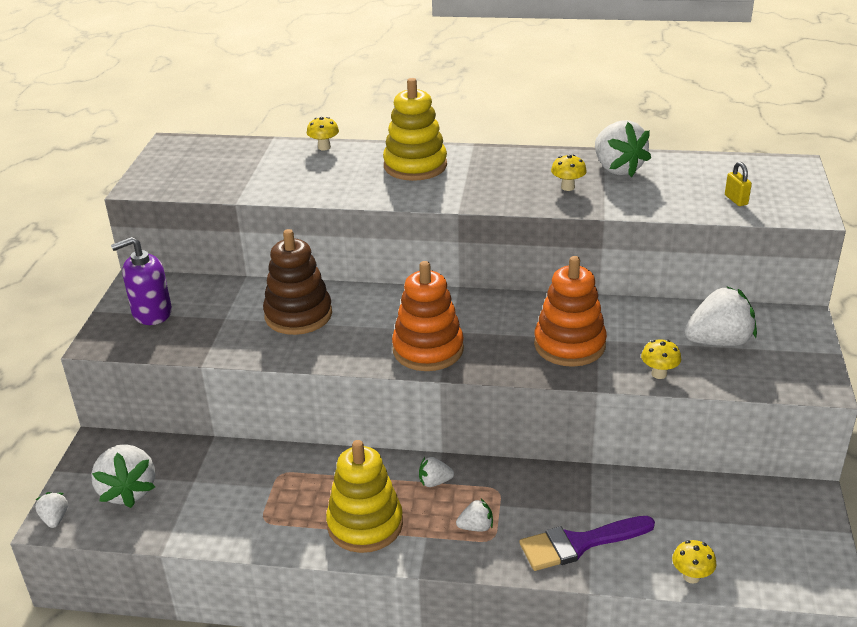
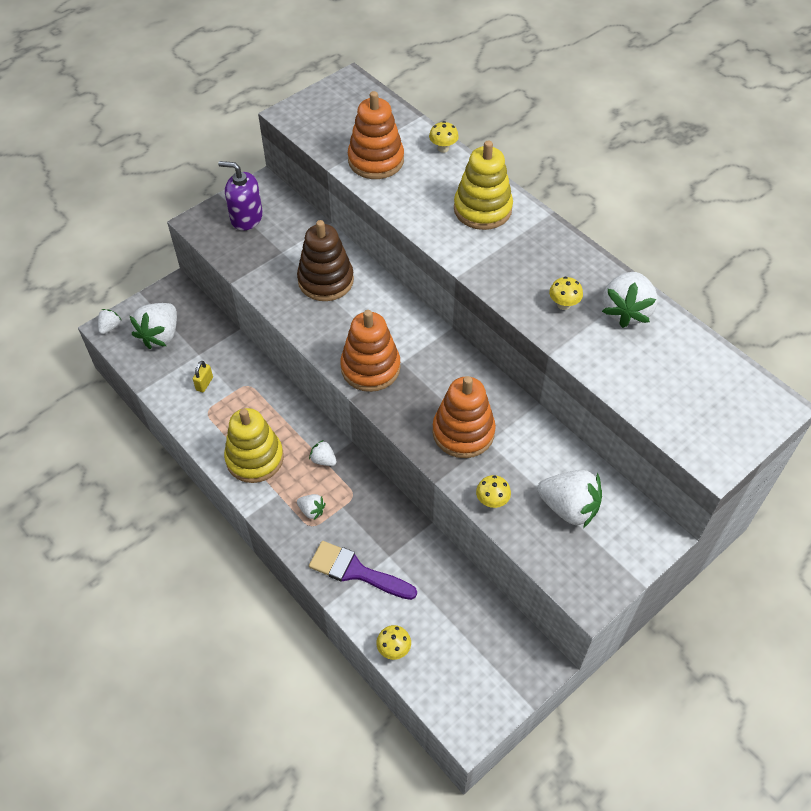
camera: 40 degrees right, 20 degrees up
(274, 178) = (376, 160): none -> orange stacking toy
(736, 200) = (675, 407): yellow padlock -> yellow padlock (204, 383)

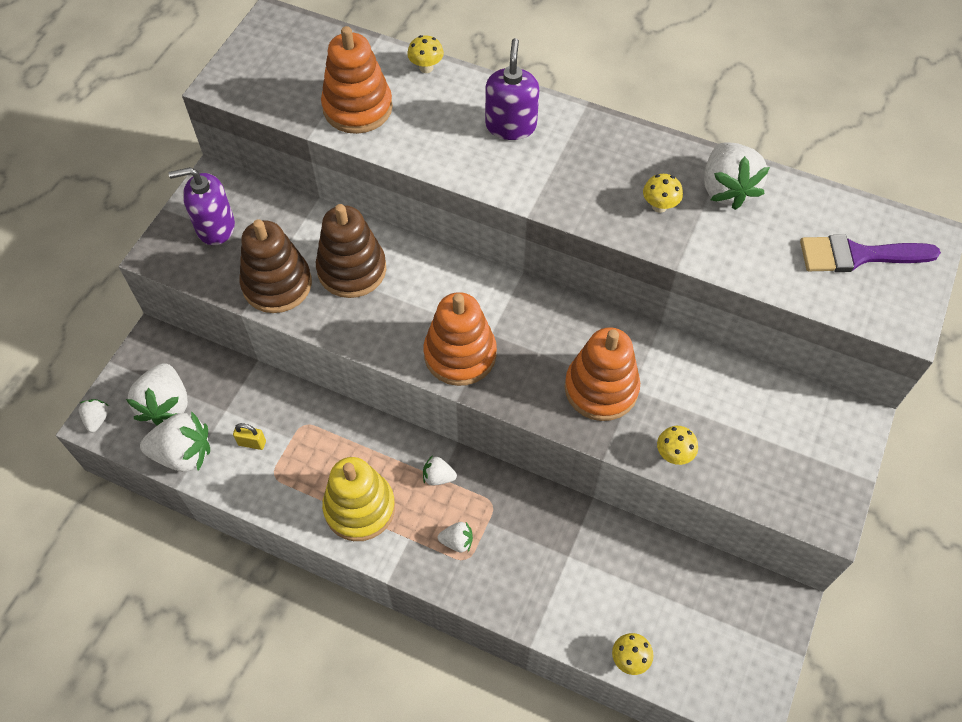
camera: 25 degrees left, 5 degrees up
(204, 383) = (252, 443): yellow padlock -> yellow padlock turned 75 degrees counterclockwise
(267, 271) = (277, 284): none -> brown stacking toy
(356, 571) = (542, 590): purple brush -> purple brush (857, 255)
(482, 209) = (511, 125): yellow stacking toy -> purple soap dispenser
(568, 507) = (754, 428): white strawberry -> white strawberry (183, 454)

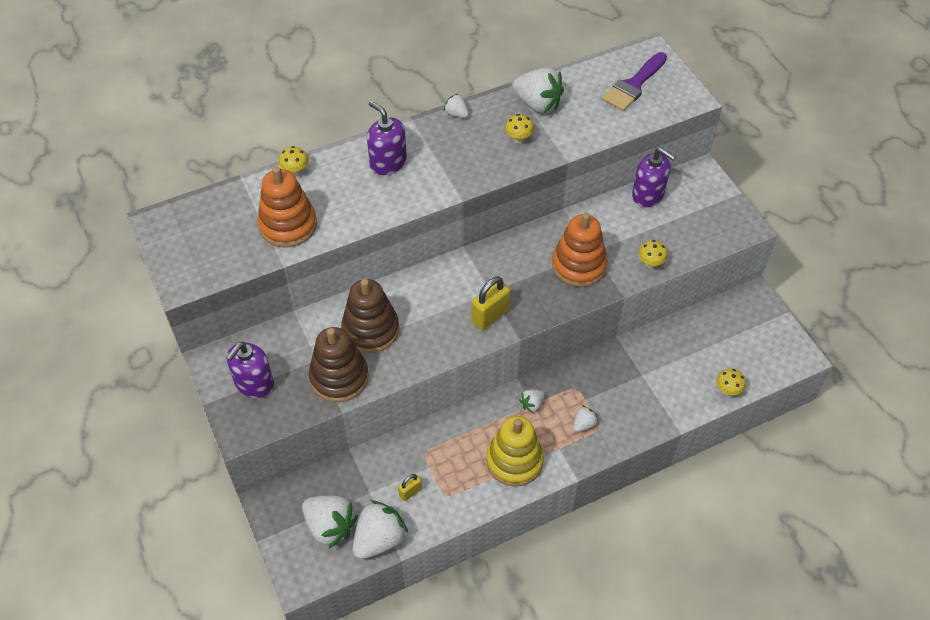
camera: 50 degrees left, 5 degrees down
(97, 419) = (298, 577): white strawberry -> white strawberry (456, 114)
(460, 354) = (490, 316): orange stacking toy -> yellow padlock
(765, 388) = (648, 195): none -> purple soap dispenser

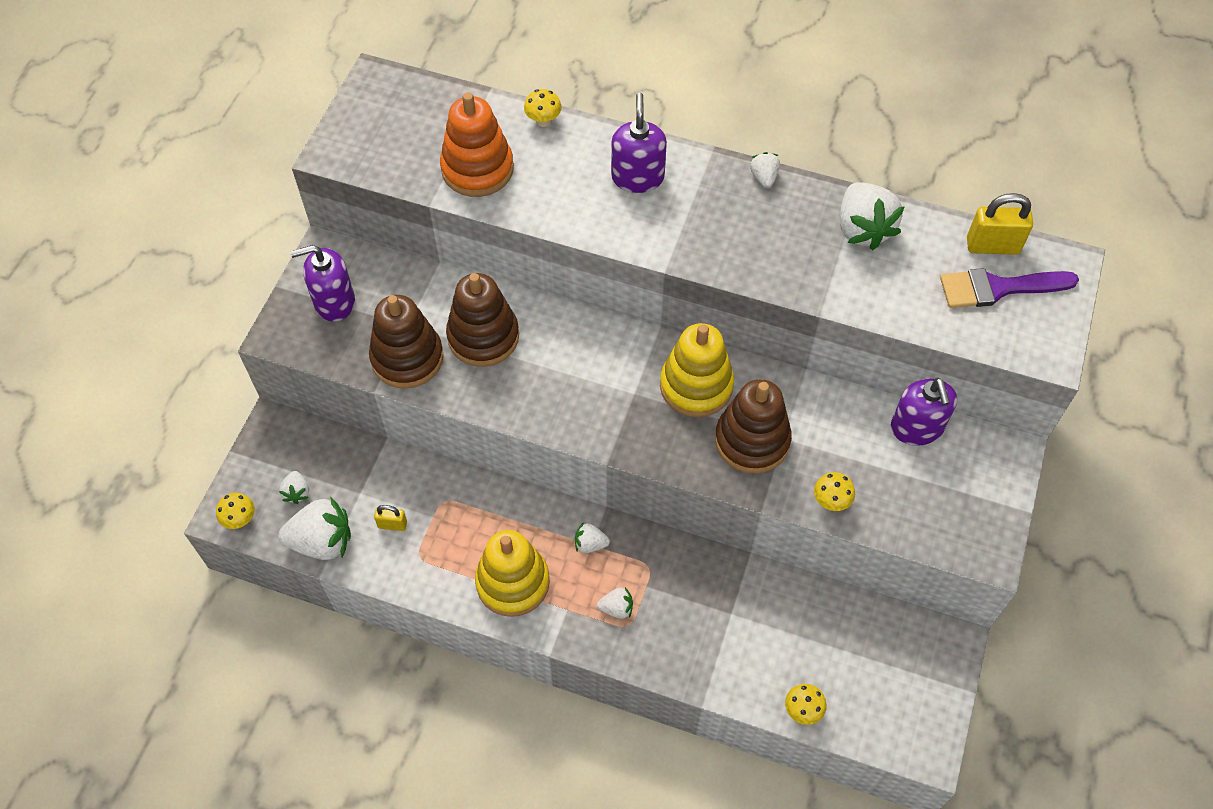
camera: 45 degrees right, 5 degrees up
(330, 526) = (297, 492): white strawberry -> white strawberry, size x0.50
(490, 316) = (605, 417): yellow padlock -> yellow padlock (992, 246)
(518, 139) = (797, 251): yellow mushroom -> yellow mushroom (240, 520)
(518, 261) = (696, 386): none -> yellow stacking toy
(578, 265) = (752, 440): orange stacking toy -> brown stacking toy

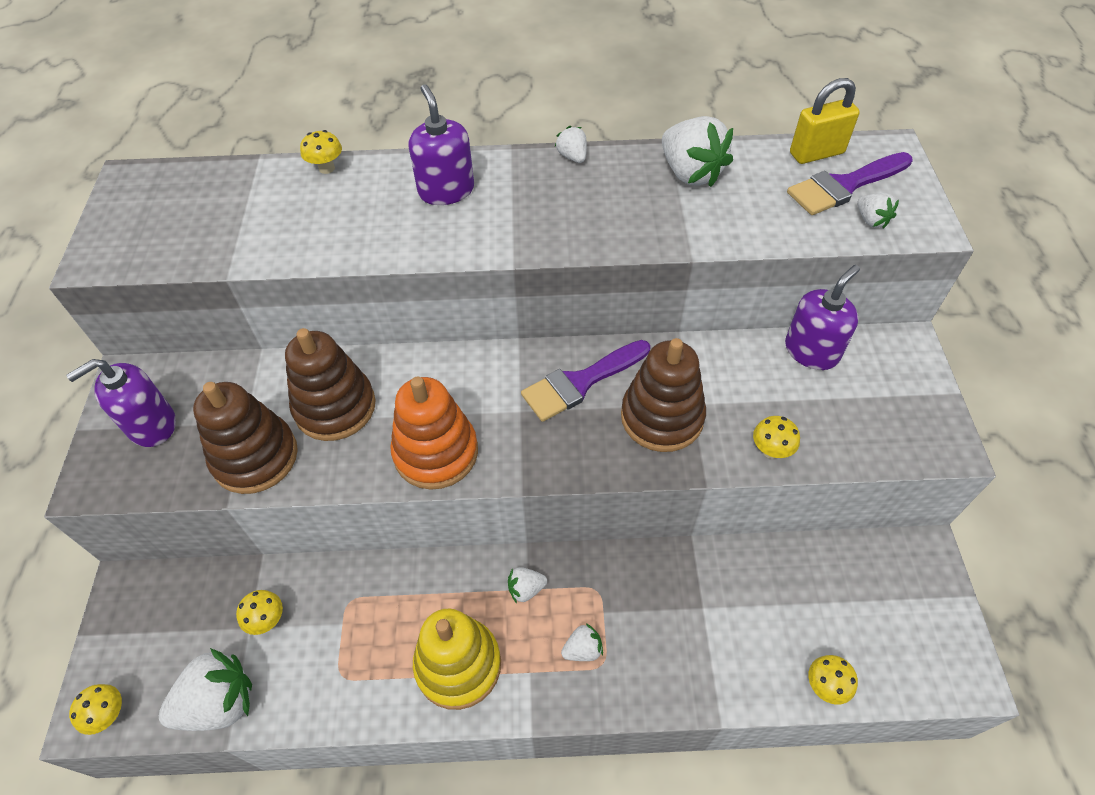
camera: 20 degrees left, 5 degrees down
(297, 492) = (172, 655): white strawberry -> white strawberry (871, 220)
(376, 492) = (267, 620): none -> yellow mushroom
(392, 524) = (298, 650): yellow padlock -> none
(477, 169) = (270, 229): orange stacking toy -> orange stacking toy (436, 452)
(696, 386) = (580, 383): yellow stacking toy -> purple brush
(916, 428) = (811, 351): purple soap dispenser -> purple soap dispenser turned 105 degrees counterclockwise

